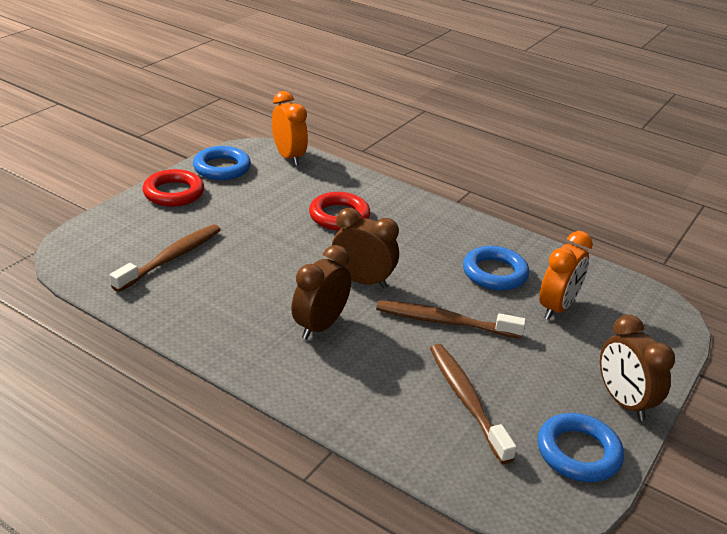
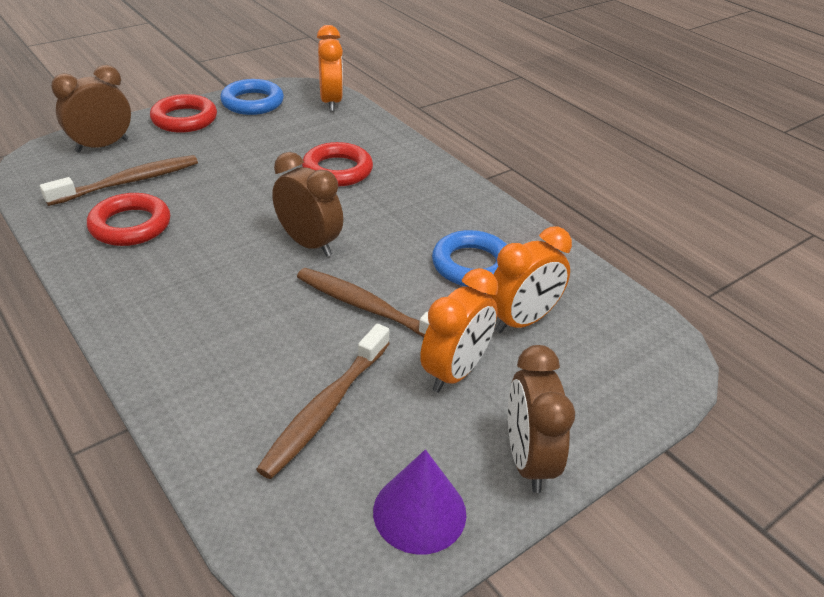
camera: 20 degrees right, 5 degrees up
(205, 295) = (130, 225): none -> red ring
(320, 326) = (223, 283): brown clock -> brown clock (102, 146)
(467, 400) = (325, 408): brown toothbrush -> brown toothbrush turned 150 degrees counterclockwise
(537, 354) = (455, 372): none -> orange clock
(578, 452) = (419, 512): blue ring -> purple cone

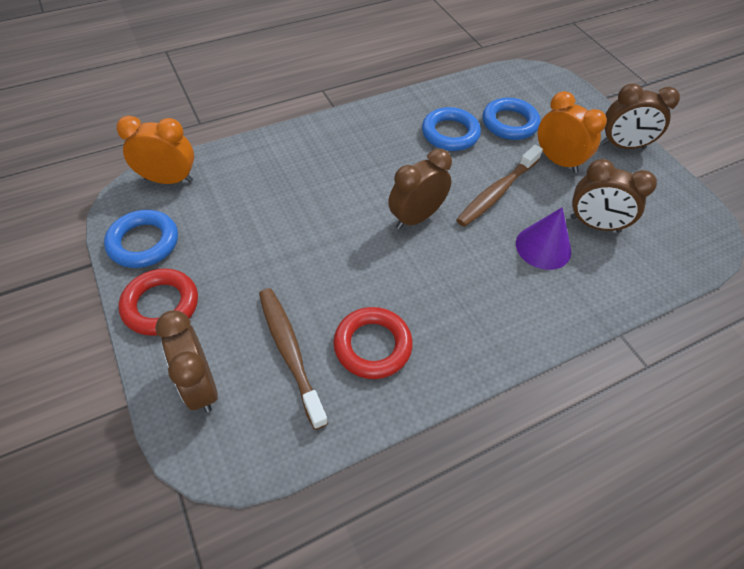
camera: 80 degrees left, 15 degrees up
(325, 408) = (594, 224): brown toothbrush -> brown clock
(337, 170) = (305, 189): red ring -> none
(419, 512) = (665, 193): purple cone -> purple cone (543, 247)
(522, 321) = (509, 123): orange clock -> blue ring

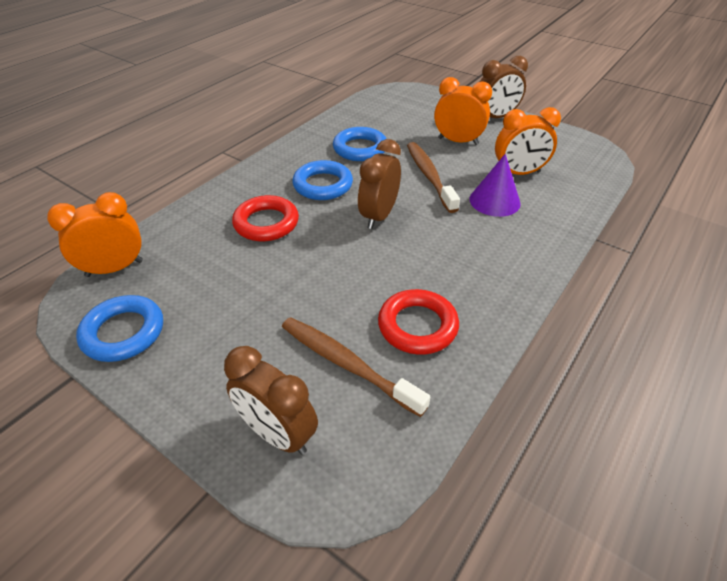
camera: 25 degrees left, 10 degrees down
(161, 305) = (182, 380): red ring -> red ring (266, 223)
(497, 192) = (429, 176): brown toothbrush -> brown toothbrush turned 150 degrees clockwise
(509, 123) = (401, 128): blue ring -> blue ring (323, 185)
(594, 224) = (518, 173): brown clock -> orange clock

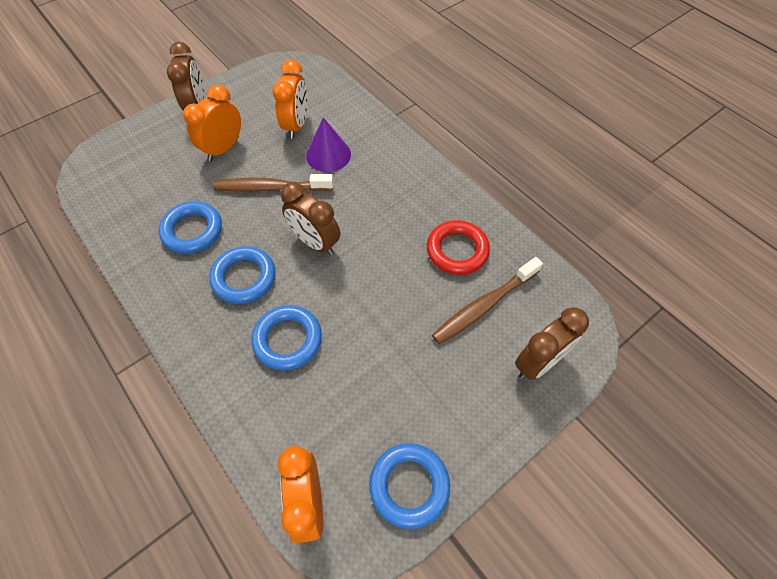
camera: 75 degrees left, 15 degrees up
(266, 223) = (288, 340): red ring -> blue ring

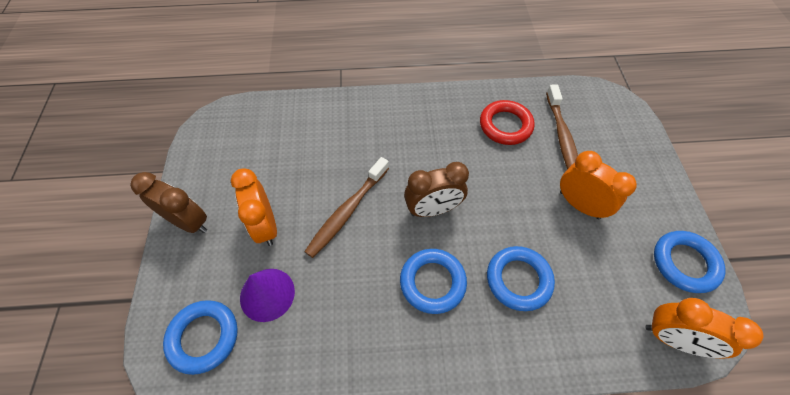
camera: 55 degrees left, 0 degrees up
(192, 231) = (346, 300): blue ring -> blue ring (204, 337)
(296, 125) = (291, 156): orange clock -> orange clock (579, 205)
(328, 155) = (346, 151): purple cone -> purple cone (267, 294)
(538, 362) = (624, 136): brown clock -> none

